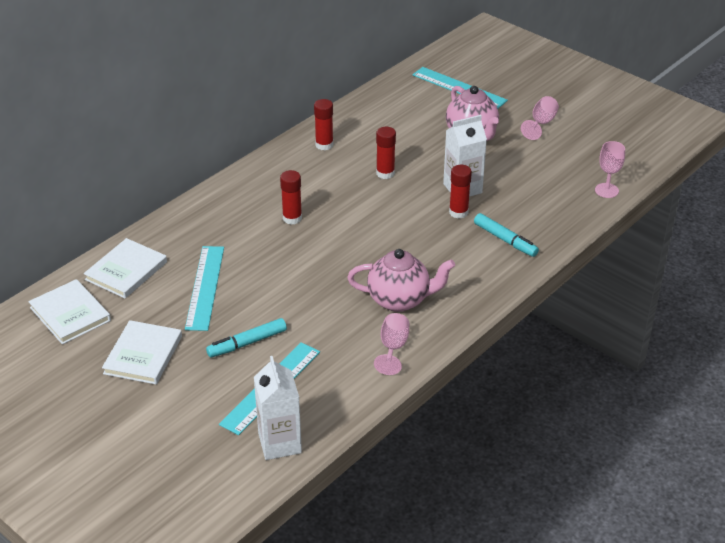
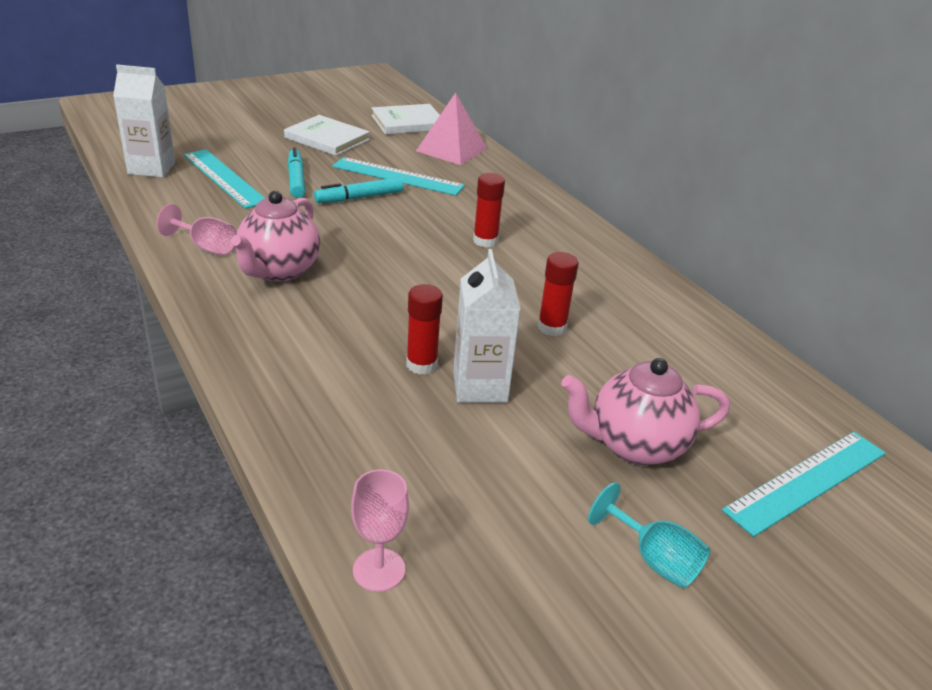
camera: 105 degrees right, 5 degrees down
(126, 271) = (451, 149): white book -> pink pyramid
(324, 145) = (642, 296): red glue stick -> none
(505, 240) = (326, 388): turquoise marker -> turquoise marker (359, 197)
(541, 123) = (654, 559): pink goblet -> turquoise goblet

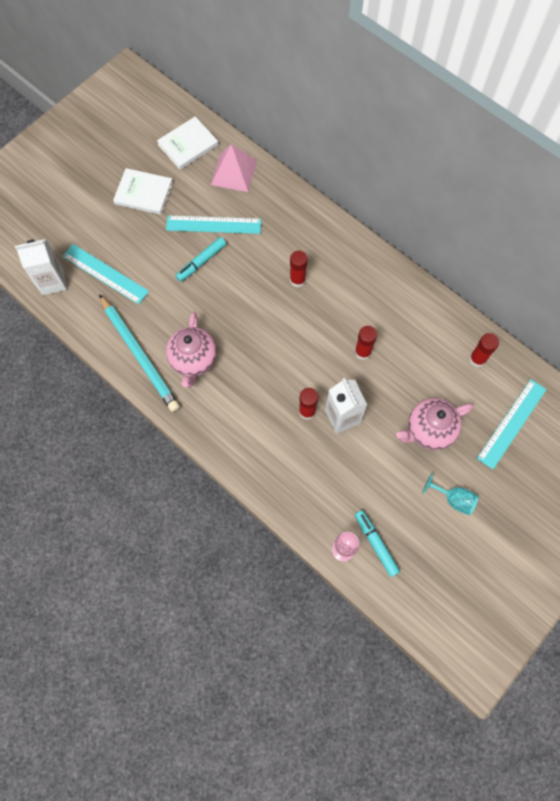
camera: 15 degrees left, 35 degrees up
(206, 247) = (139, 354): pink goblet -> turquoise pencil
(296, 179) = (151, 256): turquoise marker -> turquoise marker (376, 544)
(753, 384) = (477, 359): none -> red glue stick

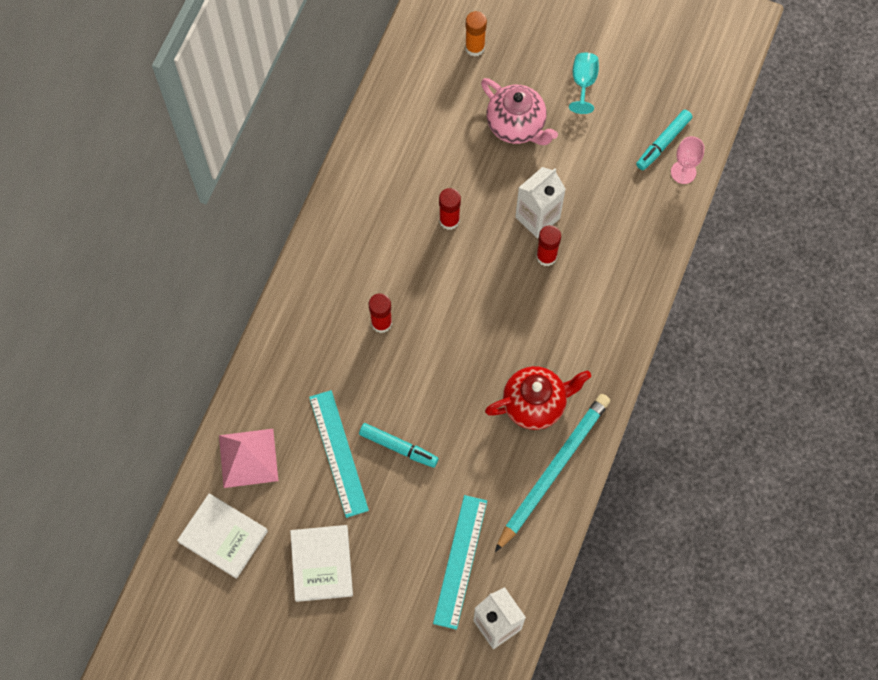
camera: 110 degrees left, 0 degrees up
(193, 360) = (535, 404): pink teapot -> red teapot
(477, 359) = (411, 99): red glue stick -> none
(512, 423) = (475, 47): turquoise ruler -> orange glue stick

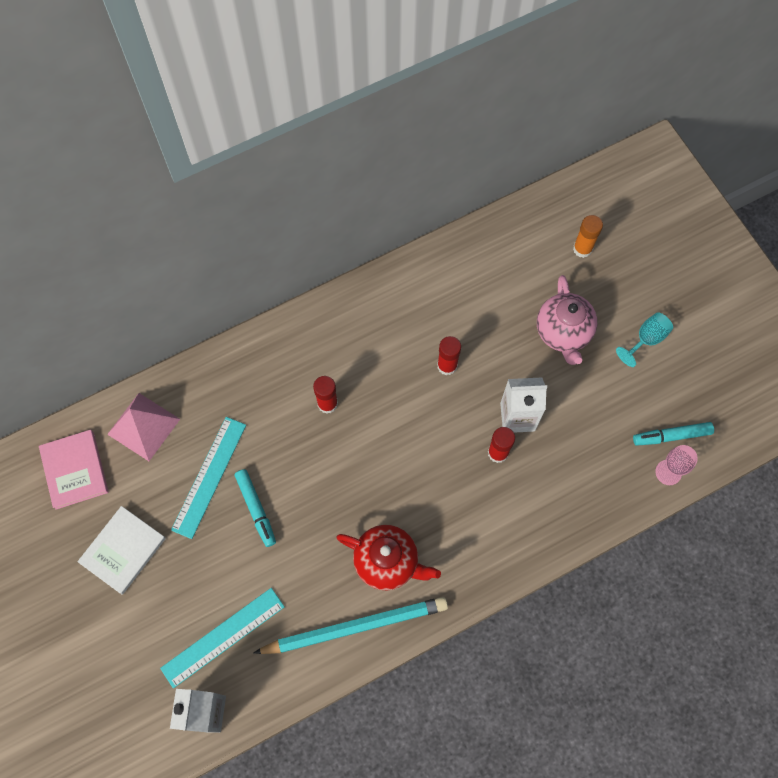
camera: 40 degrees right, 0 degrees up
(223, 536) = (75, 470): white book -> pink book

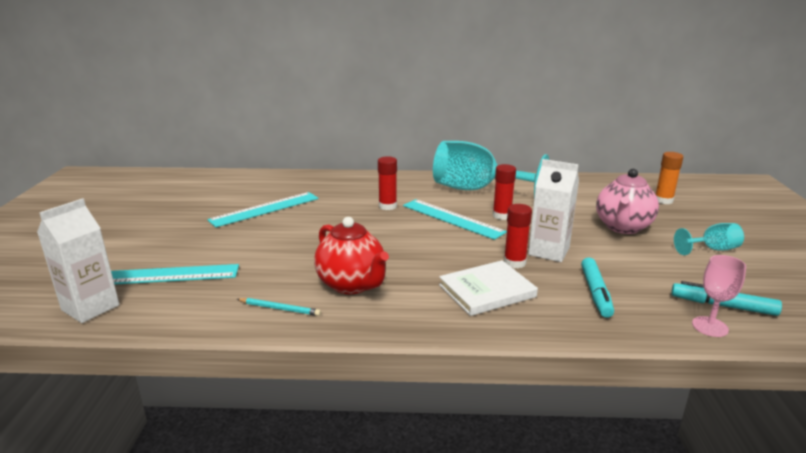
camera: 30 degrees right, 45 degrees down
(75, 470) = (186, 185): pink book -> none
(123, 550) = (164, 218): white book -> white book (487, 291)
(143, 426) = (251, 183): pink pyramid -> none
(256, 509) = (278, 229): turquoise marker -> turquoise marker (595, 293)
(355, 626) = (279, 308): turquoise pencil -> turquoise pencil, size x0.40
(394, 318) = (476, 190): none -> turquoise goblet
(404, 397) = (452, 218): none -> turquoise ruler

